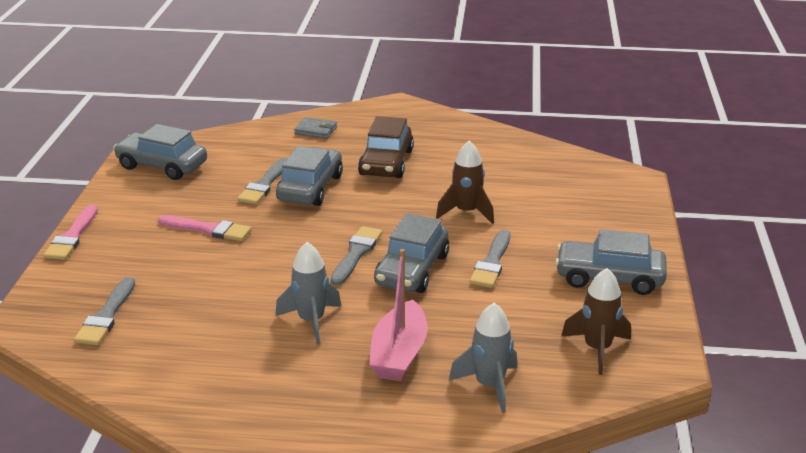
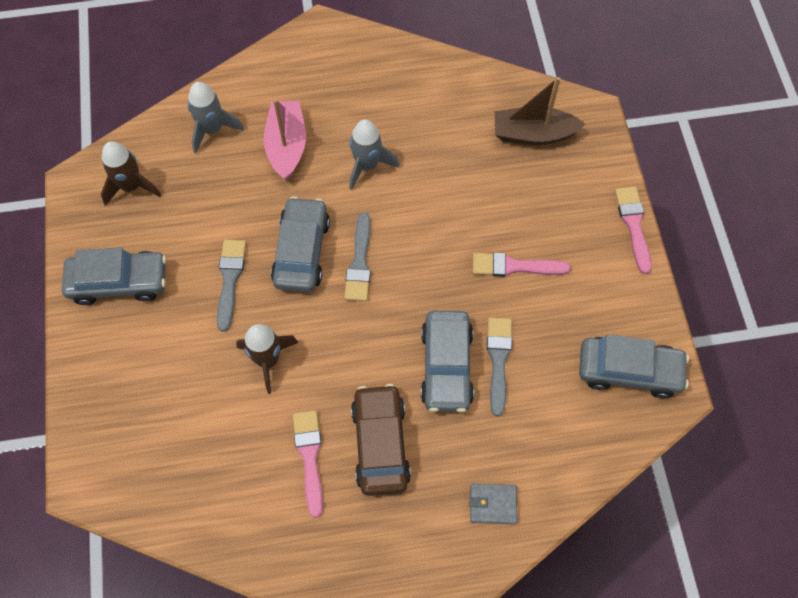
camera: 165 degrees right, 35 degrees up
(106, 316) = (533, 134): grey brush -> brown boat
(446, 165) = (309, 457): none -> pink brush

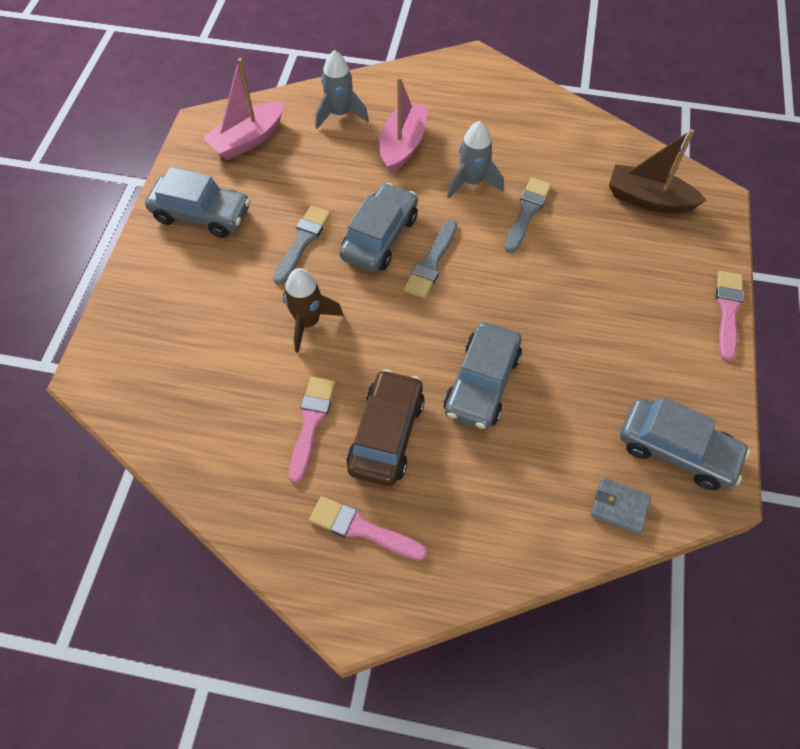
camera: 20 degrees right, 5 degrees down
(131, 186) = (248, 140): brown rocket -> pink boat
(492, 504) = (480, 533): grey wallet -> grey wallet (619, 506)
(498, 360) = (538, 394): grey brush -> grey brush (527, 212)
(514, 266) = (586, 312): pink brush -> pink brush (362, 529)

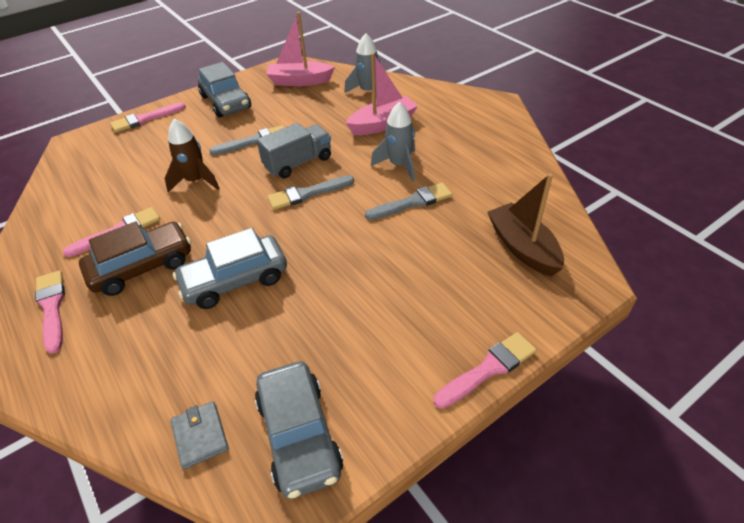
camera: 45 degrees right, 15 degrees down
(136, 292) = (145, 119): none -> pink brush
(379, 237) = (298, 163): grey car -> grey truck

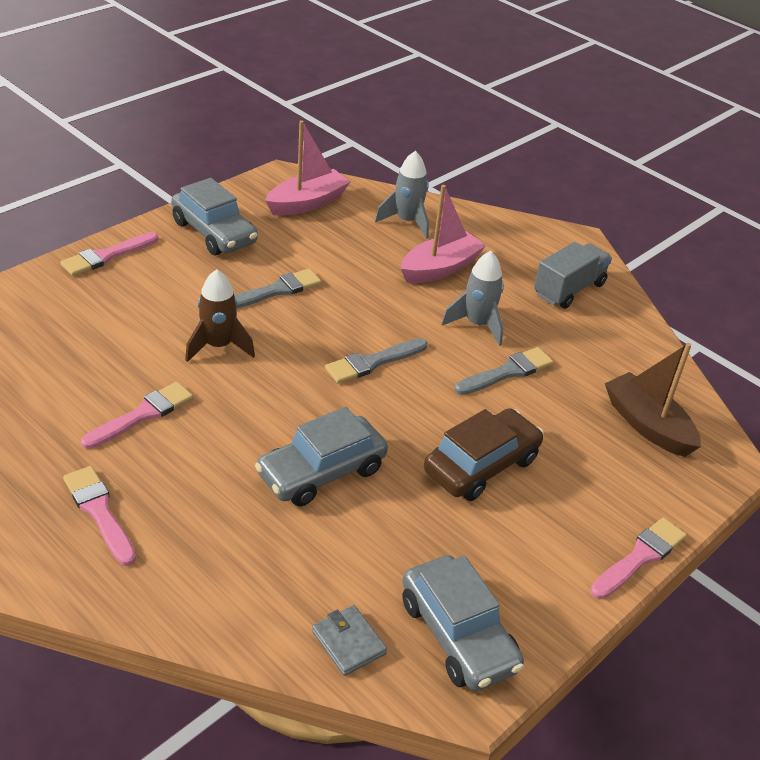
camera: 15 degrees left, 5 degrees down
(142, 267) = (195, 459): brown car -> brown car (481, 465)
(298, 163) = (346, 321): grey truck -> grey truck (569, 289)
(299, 81) = (307, 203): pink boat -> pink boat turned 150 degrees clockwise

